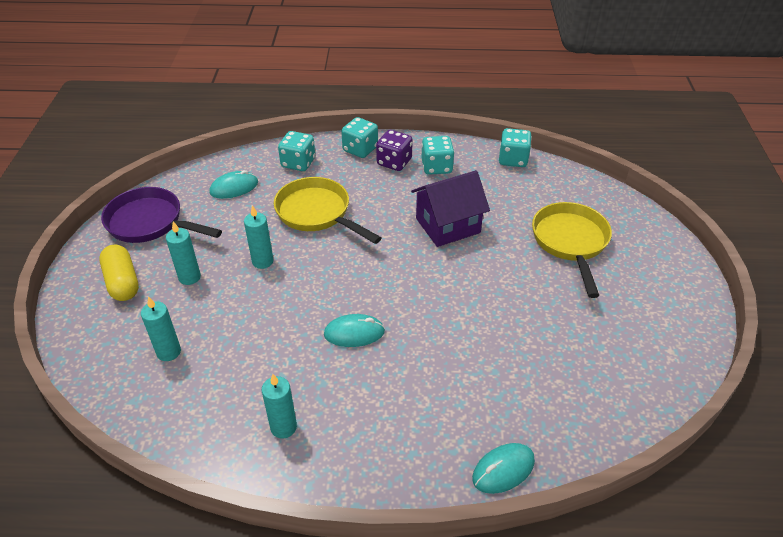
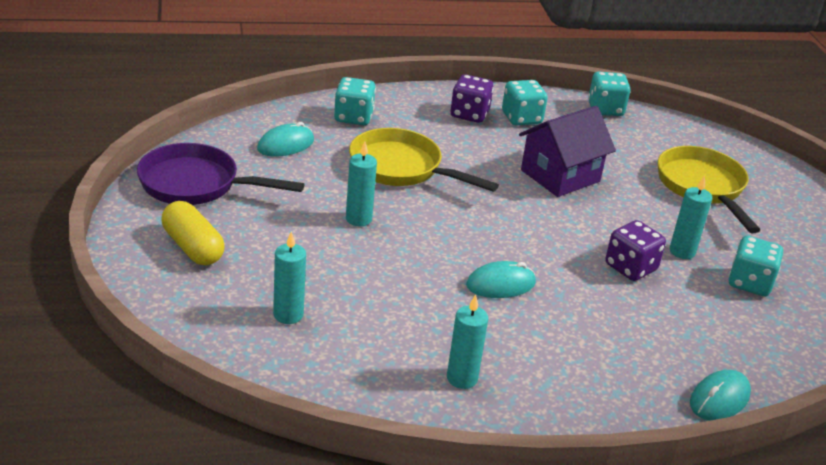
camera: 15 degrees left, 10 degrees down
(189, 277) = (276, 239): turquoise candle -> turquoise candle (682, 251)
(360, 149) = (422, 102): turquoise dice -> turquoise dice (749, 283)
(474, 323) = (630, 267): none -> purple dice

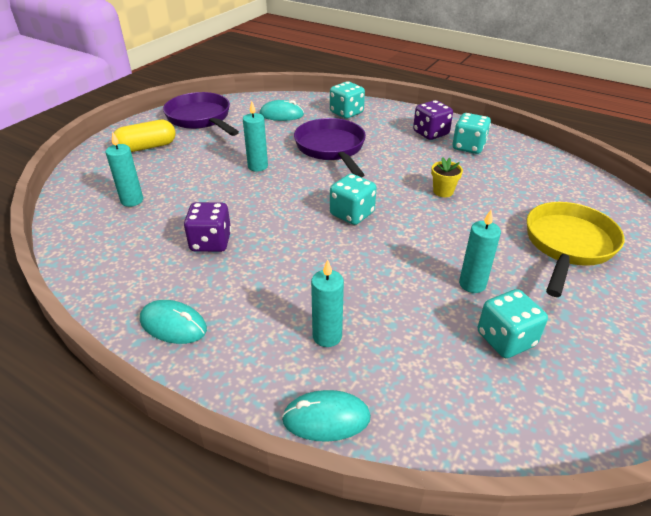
camera: 45 degrees right, 5 degrees up
(193, 247) = (147, 147): yellow capsule -> yellow capsule turned 60 degrees clockwise
(401, 168) = (331, 149): yellow pan -> purple pan
(462, 378) = (161, 287): turquoise candle -> turquoise candle (327, 336)
(500, 284) = (285, 241): turquoise mouse -> turquoise mouse (173, 325)
(560, 176) = (443, 191): purple house -> yellow flower pot
(605, 109) = (553, 162): turquoise dice -> turquoise dice (352, 214)
(630, 267) = (405, 275): purple dice -> purple dice (211, 242)

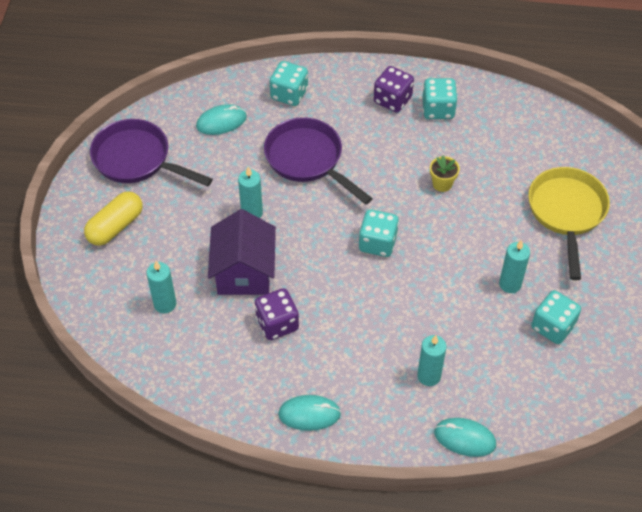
camera: 25 degrees left, 15 degrees up
(216, 199) = (244, 272): none -> purple house
(326, 418) = (464, 438): turquoise mouse -> turquoise mouse turned 45 degrees clockwise

